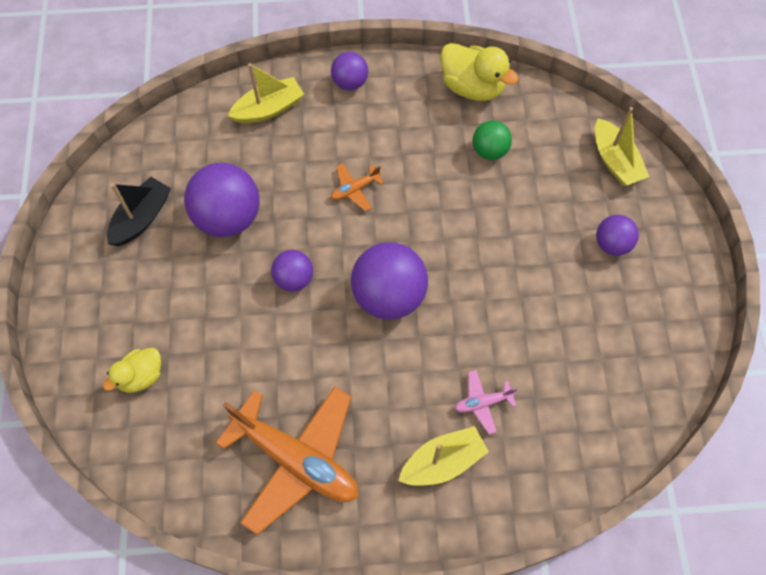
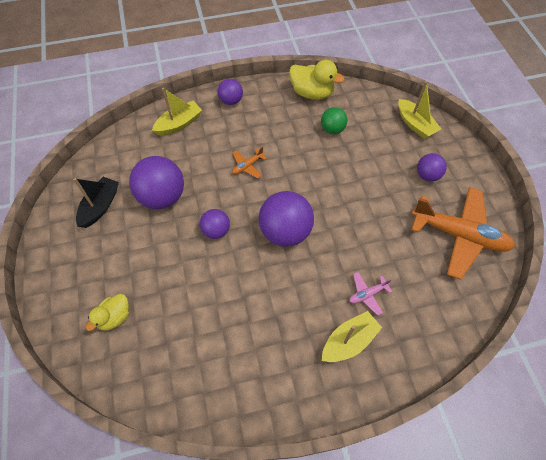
camera: 10 degrees left, 5 degrees down
(296, 460) = (241, 359): orange plane -> orange plane (459, 235)

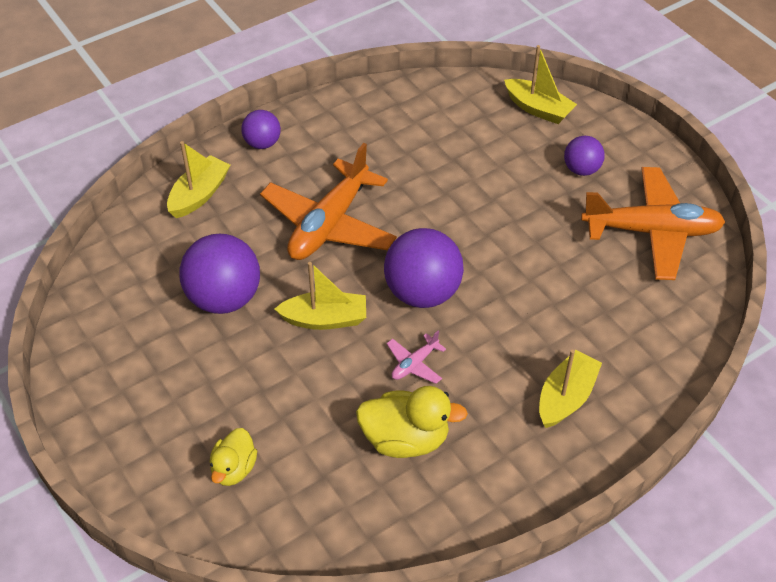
camera: 20 degrees left, 10 degrees down
(100, 206) = (136, 337): black boat -> none
(216, 231) = (325, 319): purple ball -> yellow boat
(247, 166) = (329, 224): orange plane -> orange plane, size x2.36
(312, 93) = (376, 103): yellow duck -> yellow duck (405, 439)
(332, 129) = (428, 144): green ball -> none
(367, 294) = (565, 335): pink plane -> pink plane (414, 364)

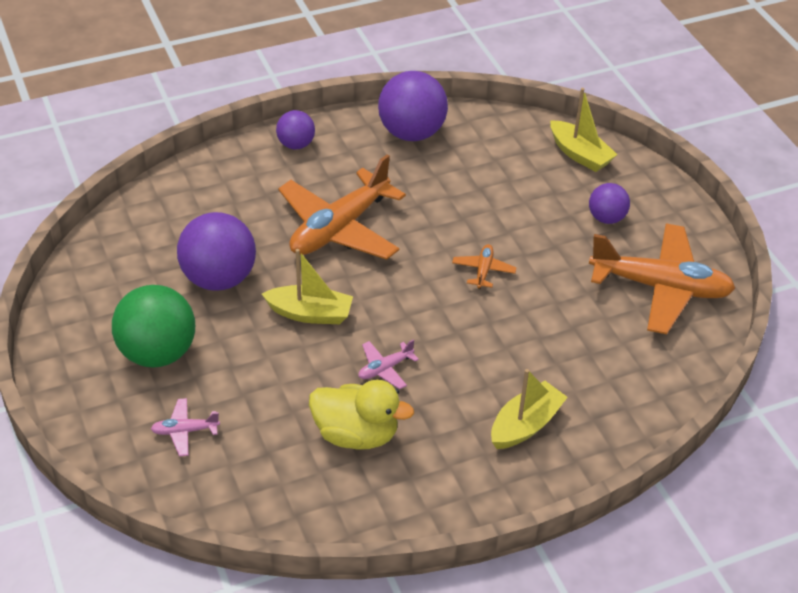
camera: 10 degrees right, 5 degrees down
(183, 389) = (157, 353): none -> green ball
(199, 195) = (222, 182): yellow boat -> none
(234, 469) = (185, 431): yellow duck -> pink plane
(422, 292) = (412, 305): purple ball -> purple ball (411, 133)
(481, 244) = (483, 271): none -> orange plane

